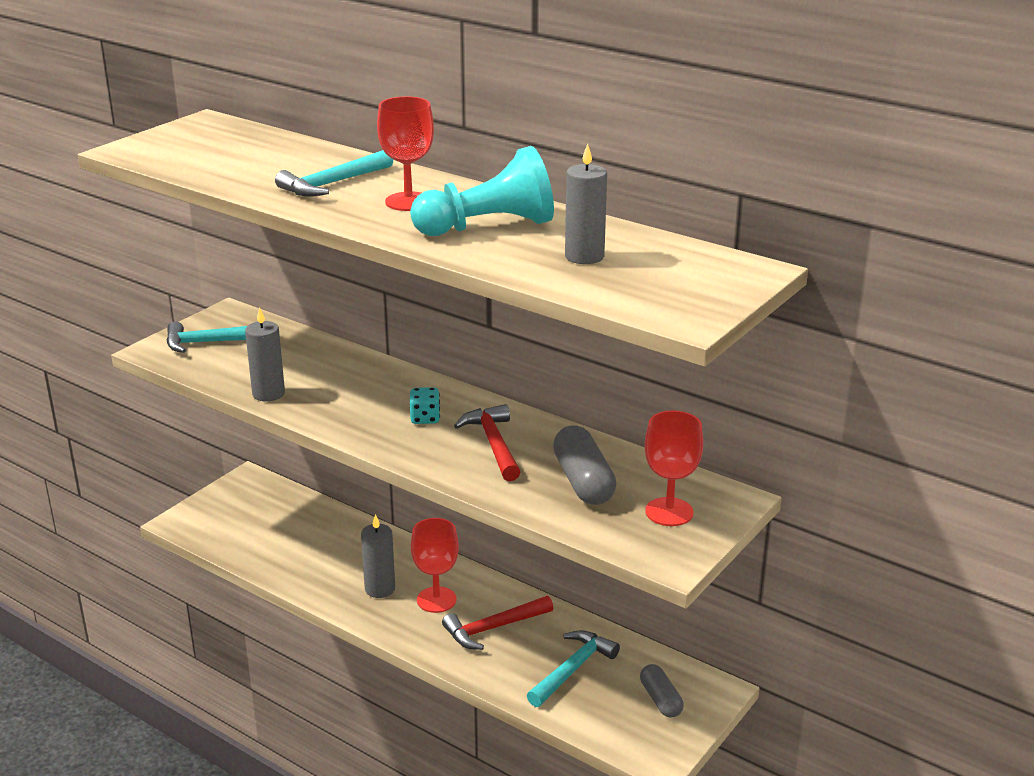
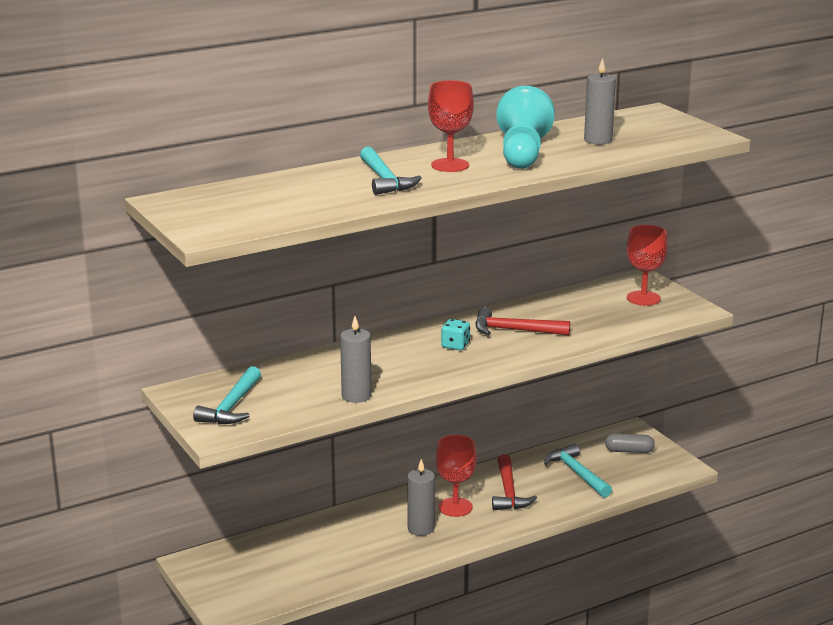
camera: 65 degrees left, 5 degrees down
(583, 481) = (587, 313): grey capsule -> none

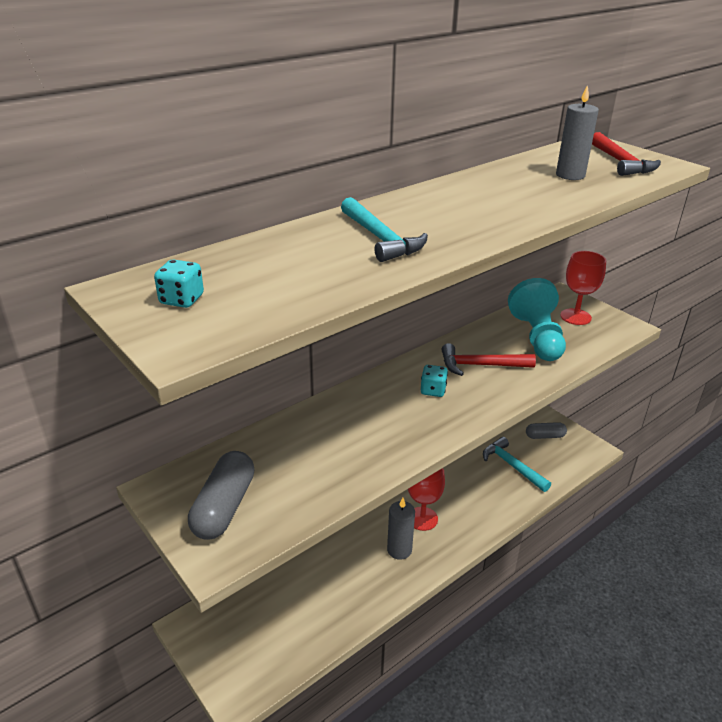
camera: 10 degrees left, 10 degrees up
(211, 209) = (182, 300): none -> turquoise dice
(232, 406) = (224, 507): turquoise hammer -> grey capsule
(356, 396) = (357, 474): grey candle -> none
(450, 165) = (442, 214): red goblet -> none
(509, 492) = (463, 494): red hammer -> red hammer (621, 162)
(522, 153) = (507, 194): turquoise pawn -> turquoise pawn (537, 337)

